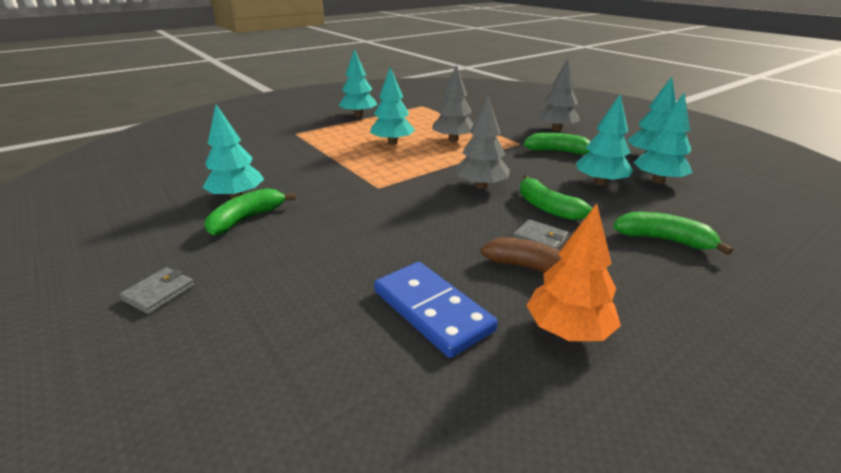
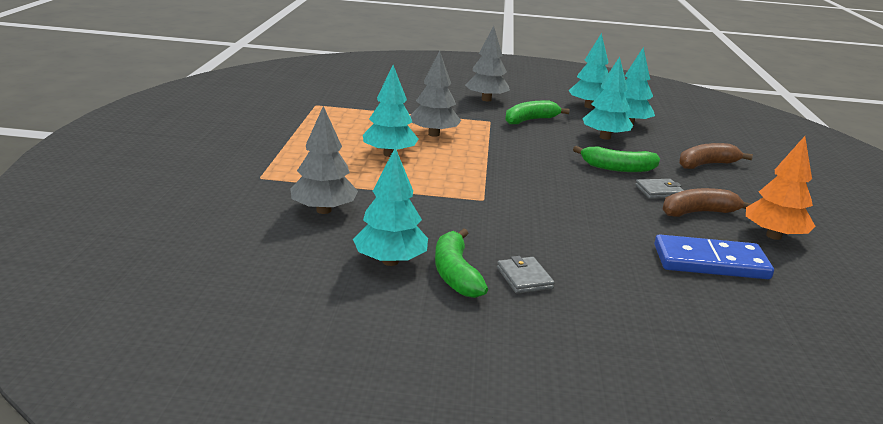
camera: 50 degrees left, 5 degrees down
(159, 293) = (553, 357): grey wallet -> grey wallet (524, 278)
(359, 115) = (276, 134): turquoise tree -> none
(481, 186) = (547, 168): grey tree -> grey tree (324, 210)
(664, 240) = (706, 164): green banana -> brown banana

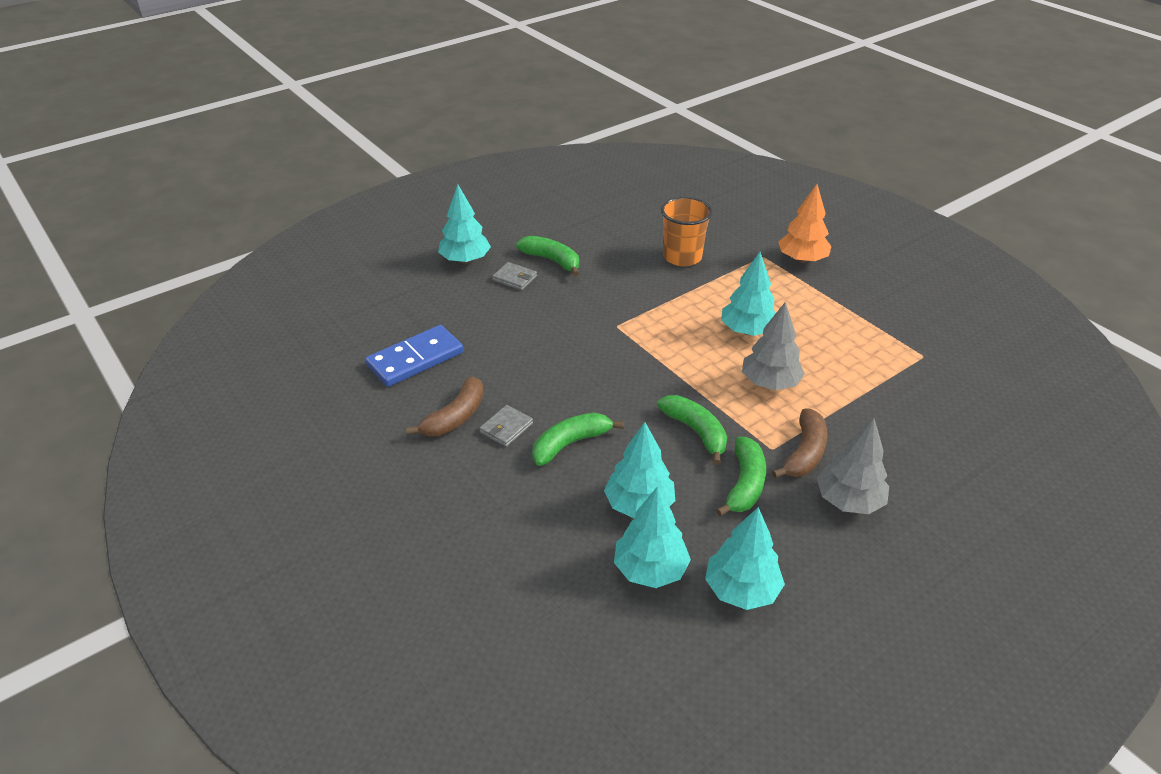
camera: 140 degrees right, 15 degrees up
(324, 210) = (682, 257): grey tree -> orange cup
(390, 261) = (593, 248): turquoise tree -> turquoise tree (465, 260)
(523, 140) = (696, 432): none -> green banana
(706, 164) = (496, 521): brown banana -> brown banana (804, 453)
(773, 236) = (380, 423): orange tree -> orange tree (802, 259)

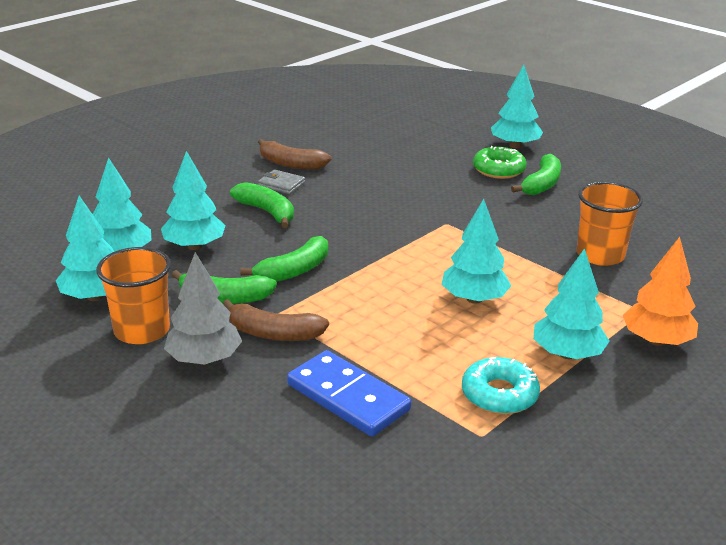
camera: 80 degrees right, 10 degrees down
(415, 359) = (359, 142): blue domino -> blue domino (348, 397)
(515, 278) = (498, 169): grey wallet -> green donut
(770, 383) = (383, 313): grey tree -> none
(805, 547) = (142, 330): none -> orange cup
(822, 300) = (567, 354): none -> turquoise tree
(875, 340) = (499, 394): none -> turquoise donut

